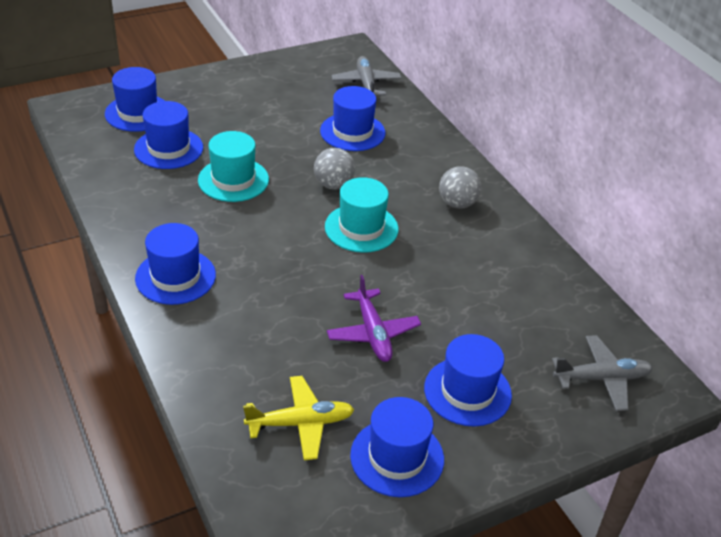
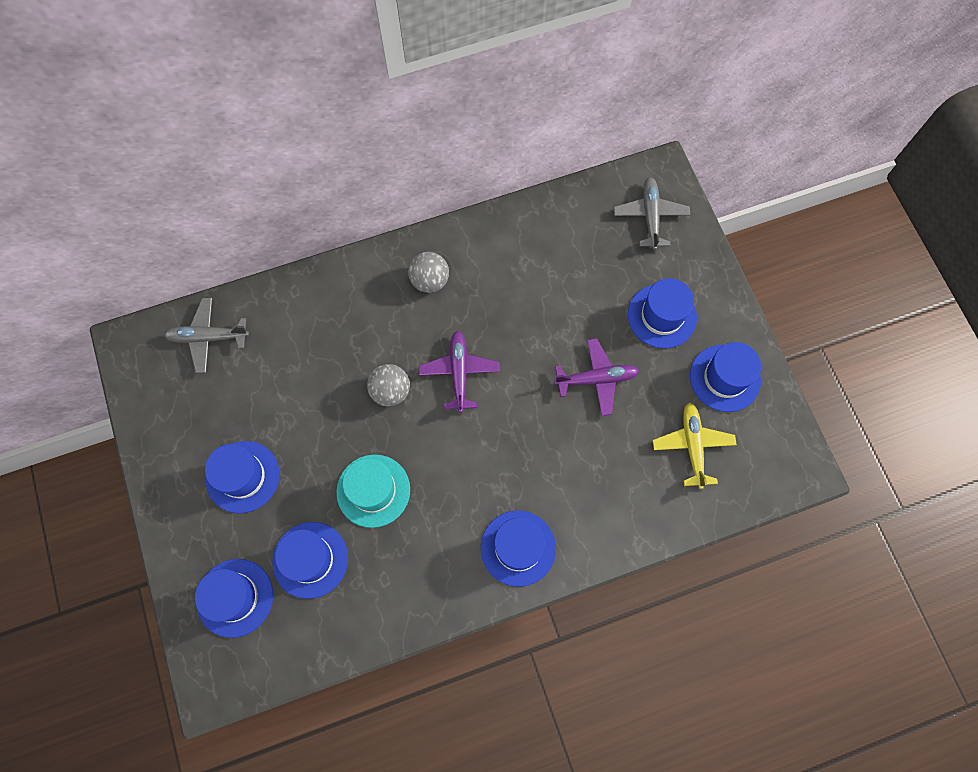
camera: 80 degrees left, 30 degrees up
(352, 132) = (301, 363): blue hat -> blue hat (243, 476)
(361, 228) = (459, 372): turquoise hat -> purple plane

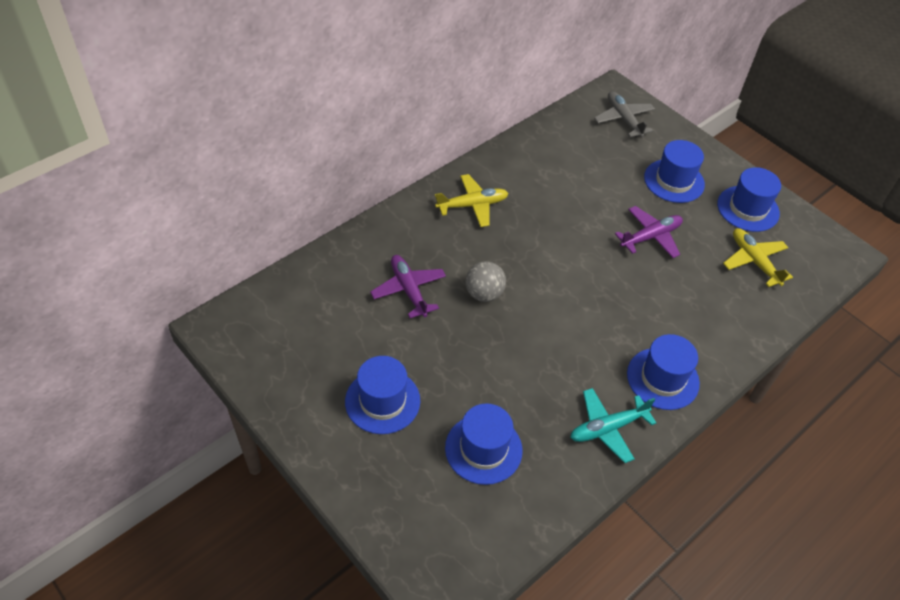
camera: 25 degrees left, 20 degrees down
(208, 337) = (292, 300): grey plane -> none
(235, 597) = (427, 506): blue hat -> none
(373, 490) = (511, 374): turquoise hat -> none
(430, 280) = (472, 205): grey ball -> yellow plane
(435, 581) = (607, 428): none -> turquoise plane
(459, 372) = (535, 263): purple plane -> purple plane (409, 290)

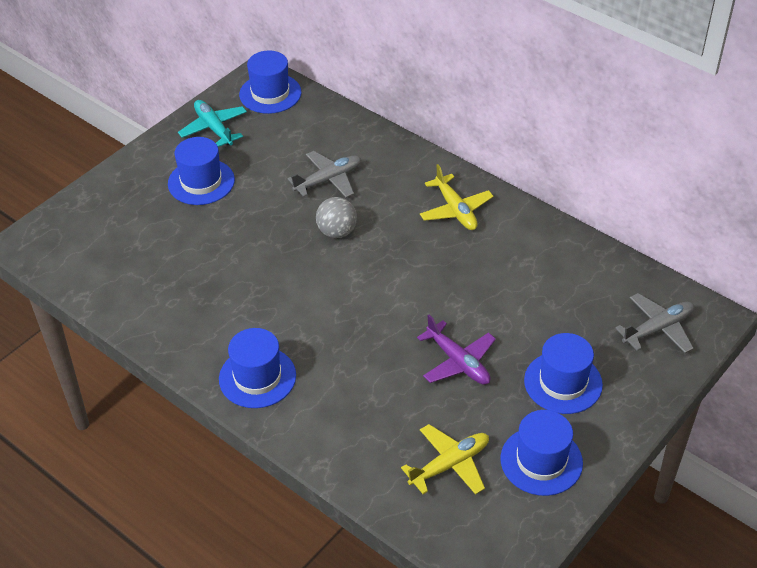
camera: 85 degrees right, 5 degrees down
(409, 290) = (328, 180): purple plane -> grey plane
(483, 449) = (160, 251): blue hat -> blue hat (270, 93)
(607, 428) = (191, 335): turquoise plane -> turquoise plane (214, 128)

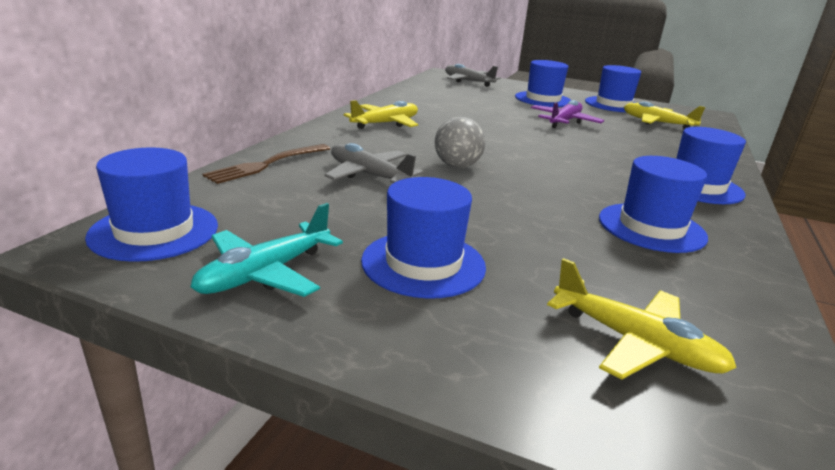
camera: 110 degrees left, 20 degrees down
(106, 235) = (635, 343): none -> yellow plane
(202, 302) = (651, 227): none -> blue hat
(359, 133) = (266, 164): none -> brown fork

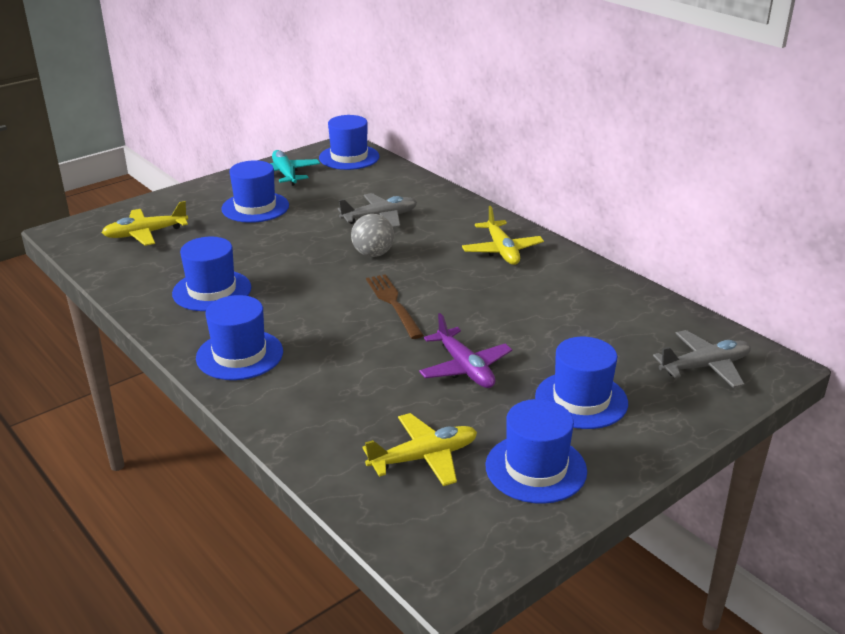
camera: 120 degrees right, 5 degrees up
(266, 164) = (423, 190): brown fork -> brown fork (393, 303)

